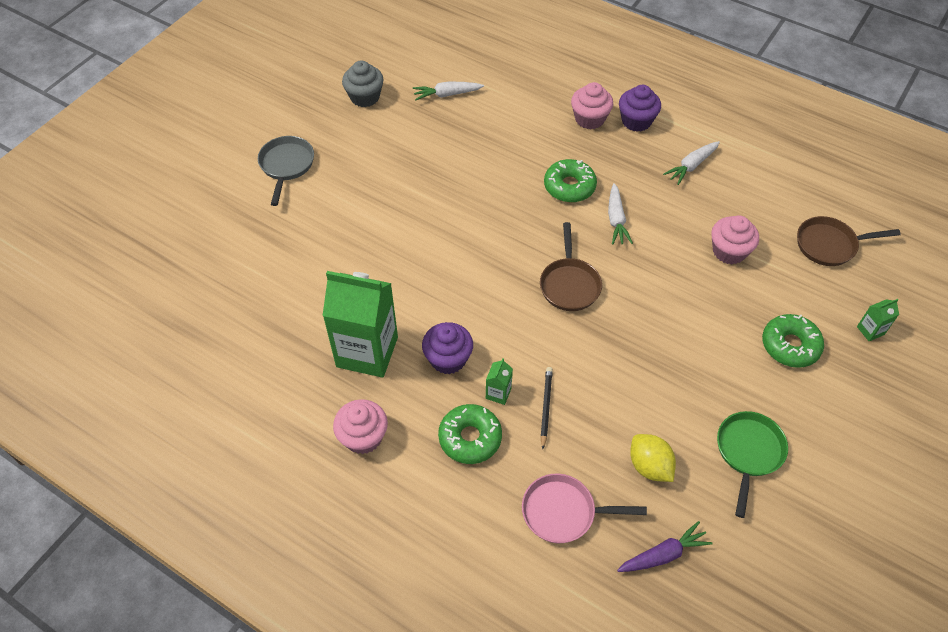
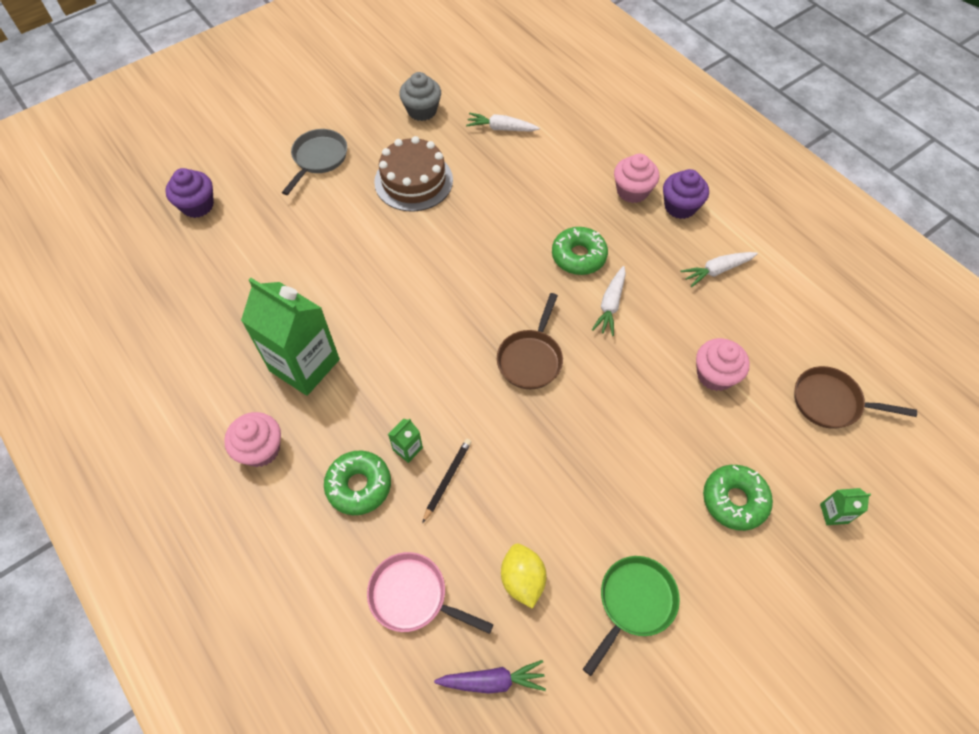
camera: 20 degrees right, 5 degrees up
(388, 162) = (413, 181): none -> brown cake
(448, 359) = (376, 397): purple cupcake -> purple cupcake (197, 205)

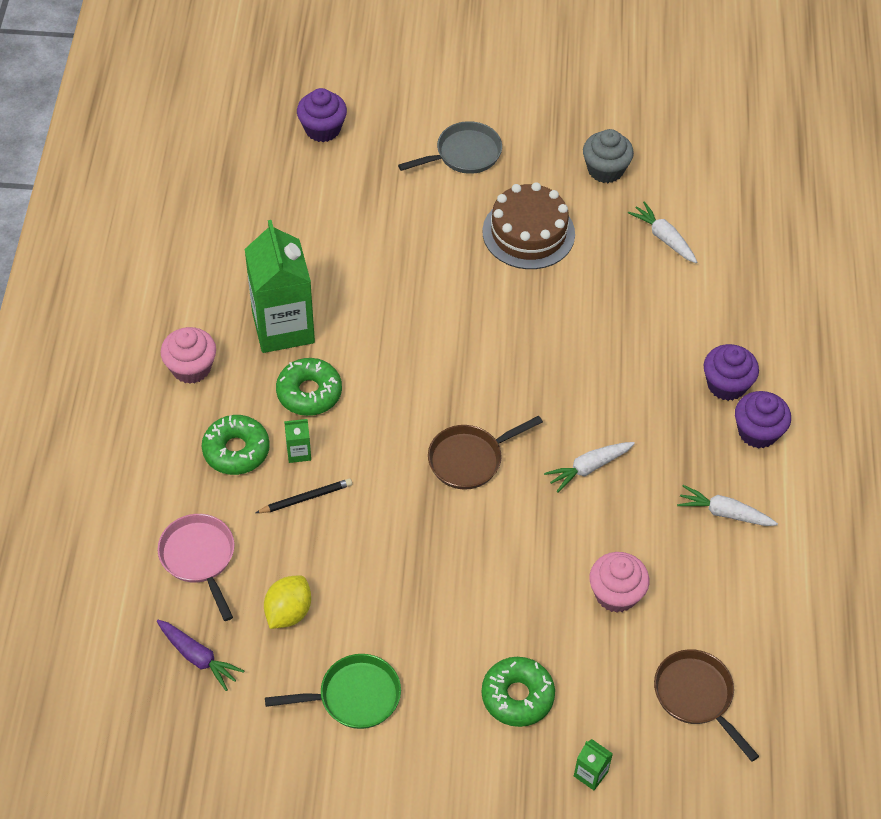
camera: 40 degrees right, 5 degrees down
(578, 256) = (607, 406): green donut -> green donut (309, 393)
(632, 191) = (726, 385): pink cupcake -> purple cupcake

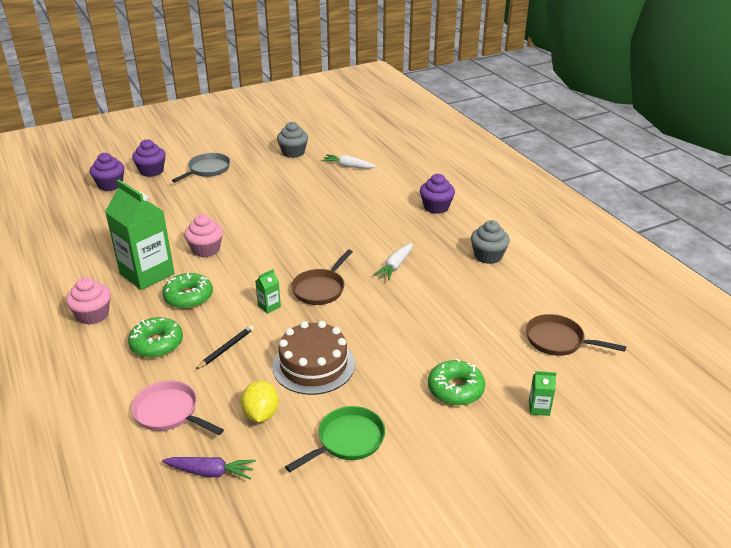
camera: 30 degrees left, 20 degrees down
(298, 452) = (203, 328): green carton -> green carton (269, 306)
(528, 233) = (271, 187): brown cake -> brown cake (313, 365)
(616, 594) = (465, 314): pink cupcake -> pink cupcake (206, 249)
(724, 513) = (488, 256): white carrot -> grey cupcake
(757, 432) = (471, 219): purple cupcake -> purple cupcake (151, 171)

